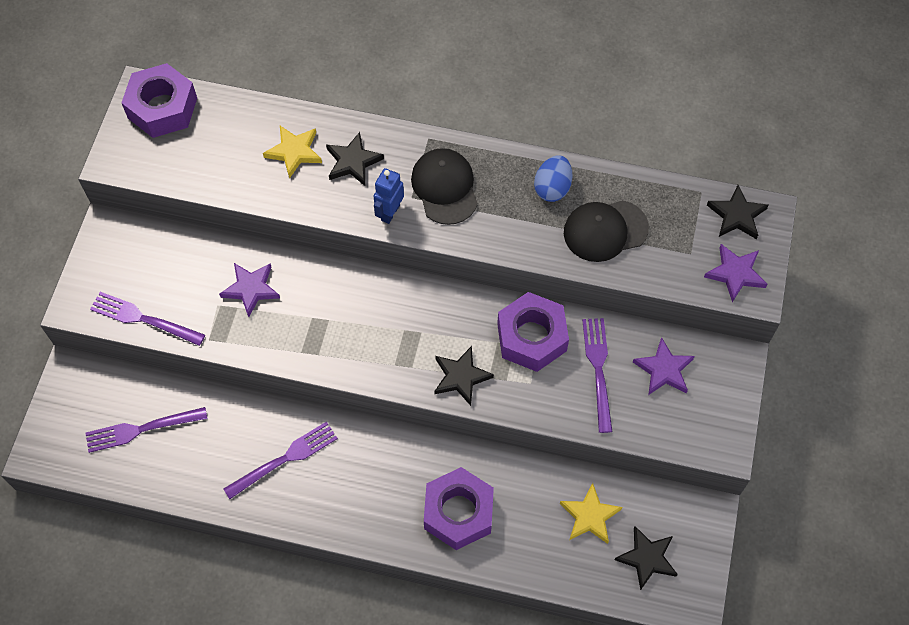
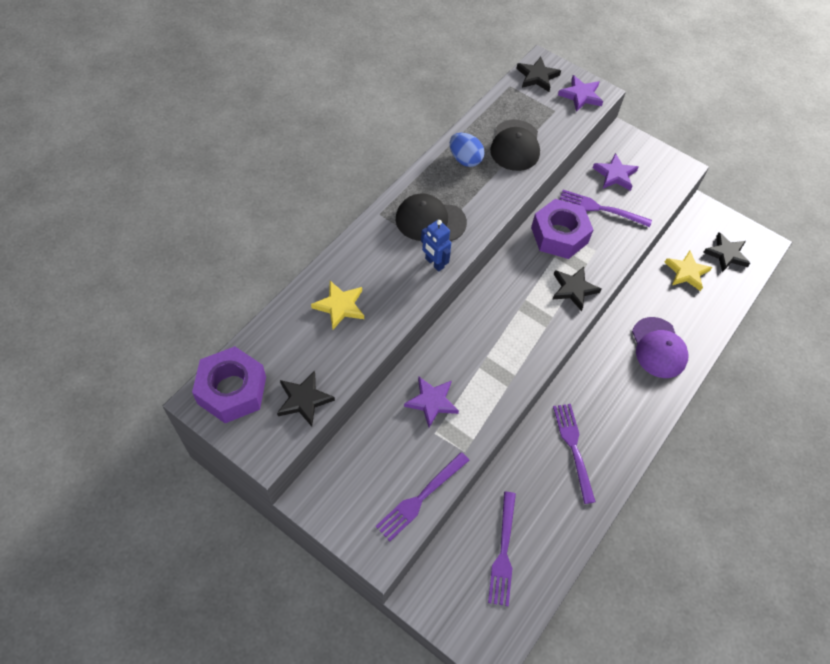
camera: 70 degrees left, 5 degrees down
(353, 162) = (373, 269): black star -> black star (304, 400)
(458, 512) = (658, 348): purple nut -> purple cap

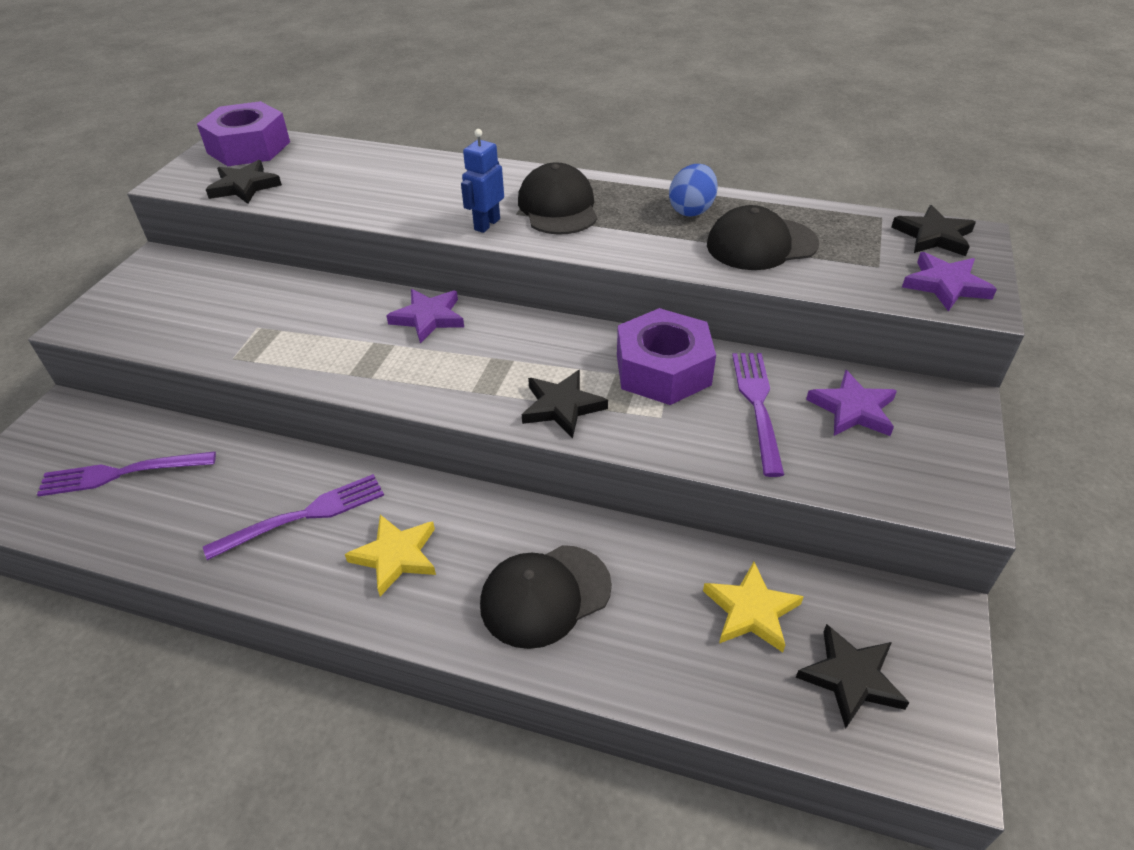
camera: 75 degrees right, 15 degrees down
(340, 306) = (384, 178): yellow star -> yellow star (396, 556)
(421, 498) = (158, 336): purple fork -> none
(432, 402) = (305, 314): purple star -> purple star (428, 318)
(658, 348) = (545, 595): purple cap -> black cap

